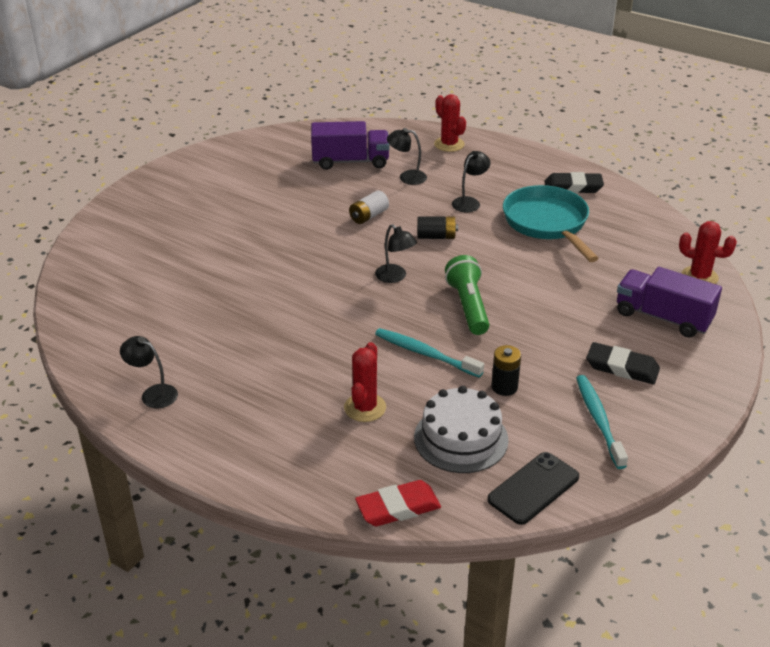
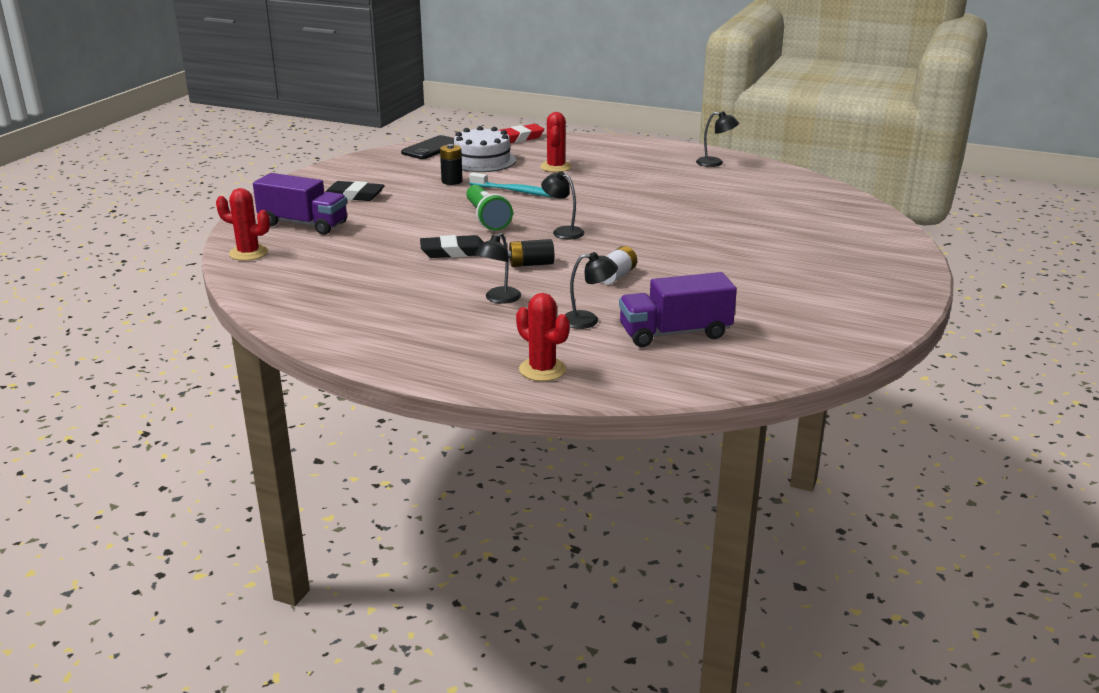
camera: 170 degrees right, 10 degrees down
(547, 223) = (402, 285): turquoise pan -> none
(573, 187) = (362, 326): black eraser -> black eraser (454, 252)
(599, 420) = (381, 173): turquoise toothbrush -> none

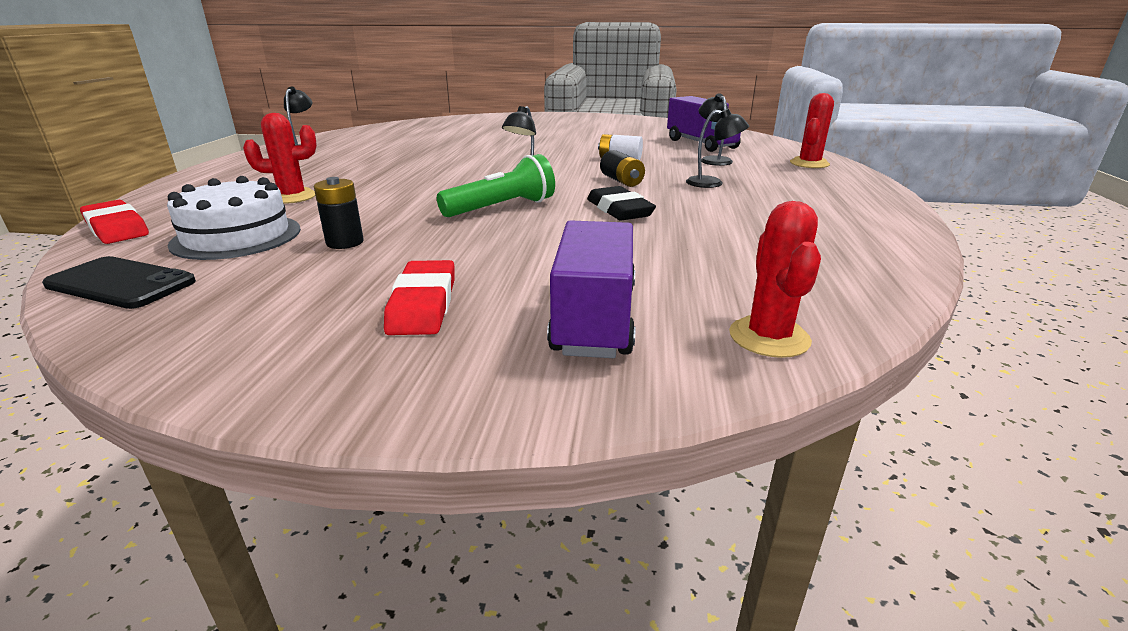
camera: 105 degrees left, 0 degrees up
(354, 195) = (423, 304): black eraser -> red eraser
(518, 192) = (396, 204): turquoise toothbrush -> none

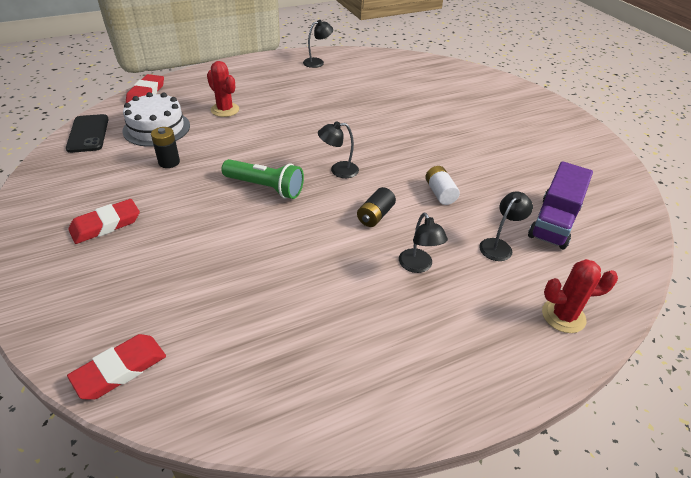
camera: 55 degrees right, 15 degrees up
(594, 319) = (114, 290): purple truck -> none
(619, 209) = (303, 238): black eraser -> none
(769, 337) = (120, 369): red cactus -> red eraser

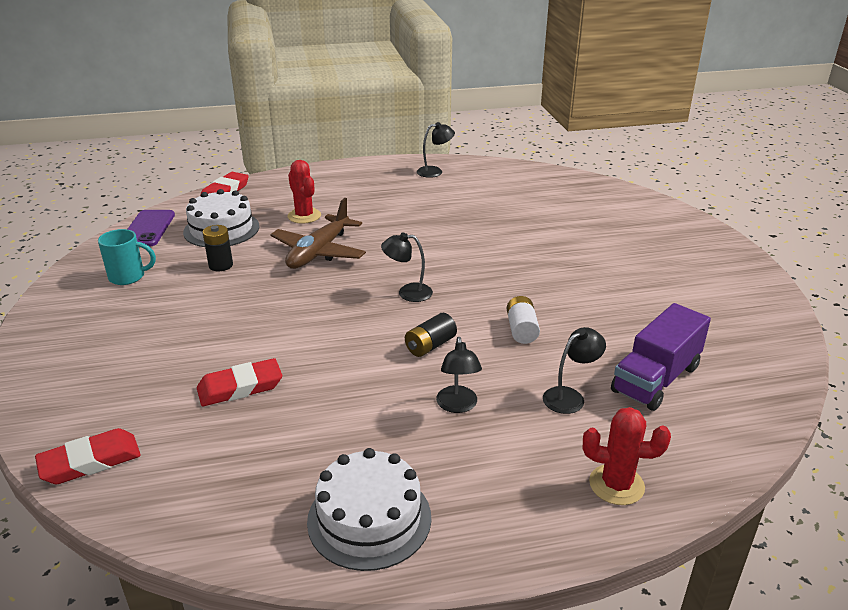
camera: 15 degrees right, 10 degrees down
(87, 182) = (128, 277): none -> turquoise mug
(88, 134) = (148, 229): black phone -> purple phone
(106, 225) = (130, 321): red eraser -> red eraser (240, 387)
(250, 141) = (319, 252): none -> brown plane
(265, 187) = (315, 302): green flashlight -> none
(389, 380) = (369, 518): none -> white cake

